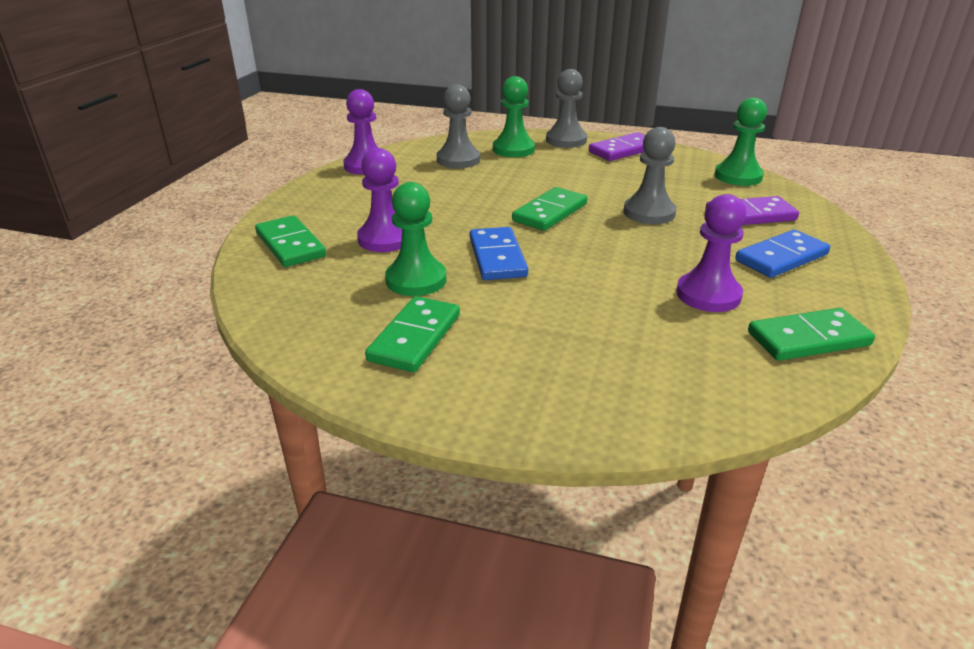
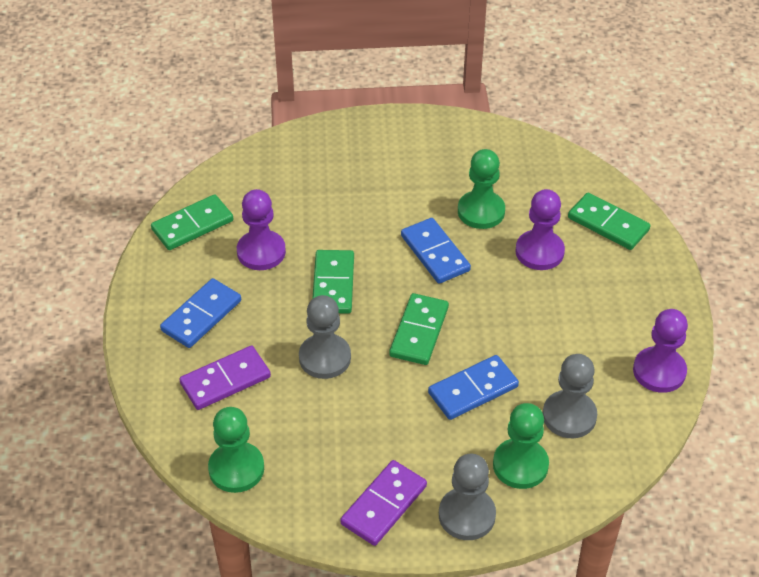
camera: 160 degrees right, 15 degrees up
(415, 337) = (446, 162): green domino -> green domino (333, 284)
(523, 180) = (473, 390): none -> blue domino

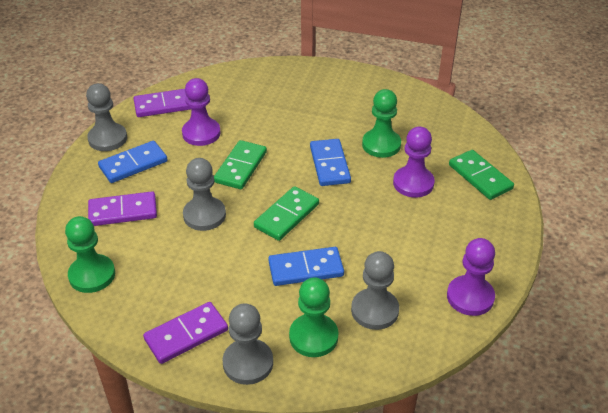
camera: 20 degrees right, 5 degrees down
(148, 290) = (107, 139): none -> grey pawn
(192, 225) = (164, 105): green domino -> purple domino

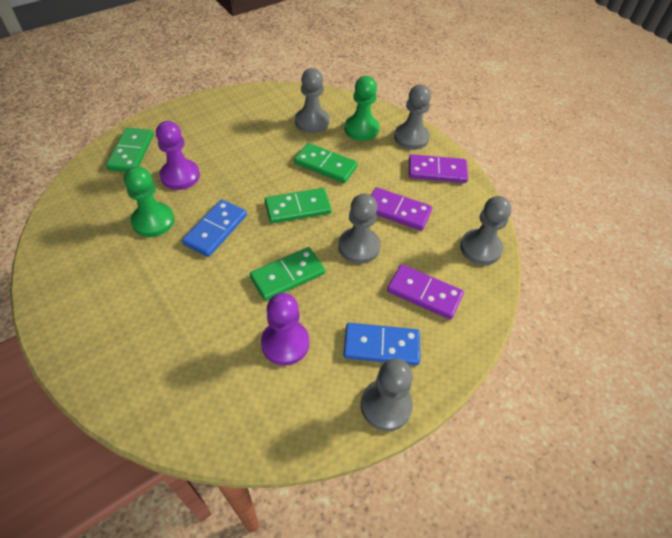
camera: 145 degrees left, 10 degrees up
(92, 275) = (480, 248): green pawn -> grey pawn
(164, 105) = (287, 421): purple domino -> purple domino (397, 211)
(306, 269) = (325, 165): blue domino -> green domino
(470, 297) = (251, 99): purple pawn -> none

